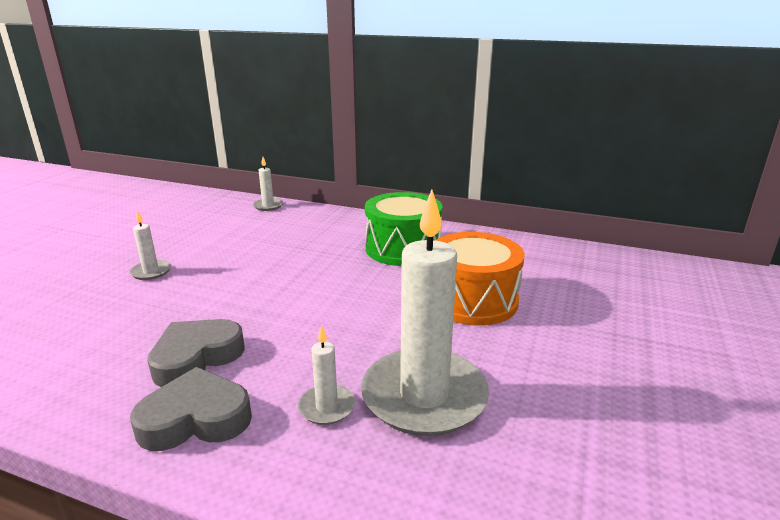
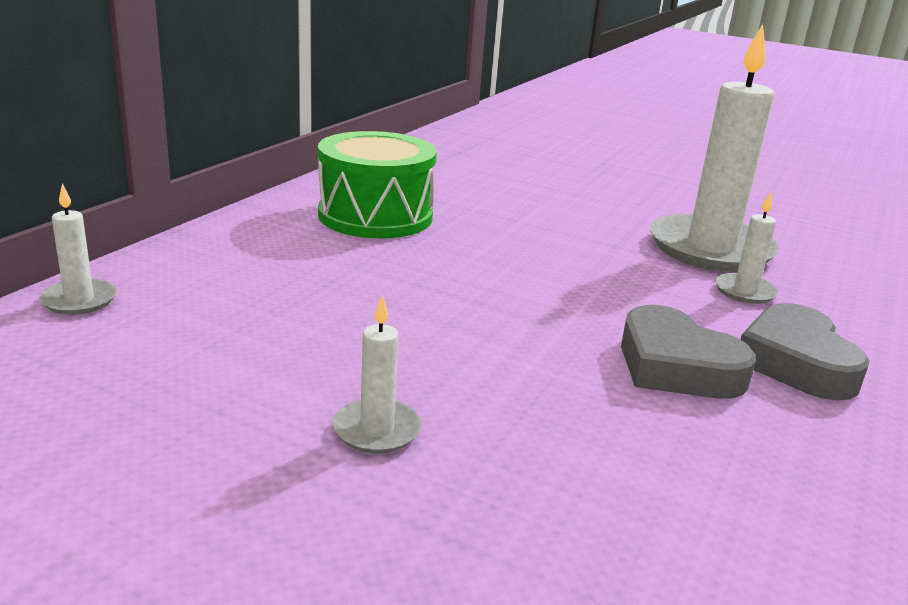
camera: 85 degrees left, 0 degrees up
(472, 300) = (530, 204): orange drum -> none

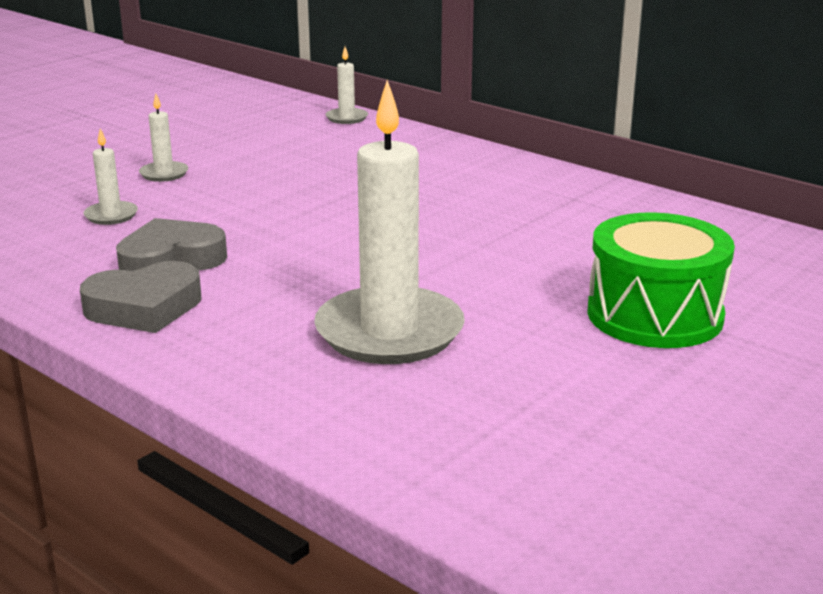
camera: 105 degrees right, 0 degrees up
(375, 216) = (488, 190): green drum -> green drum (654, 315)
(745, 291) = (278, 322): white candle -> white candle (111, 215)
(796, 362) = (144, 308): grey heart -> grey heart turned 150 degrees clockwise

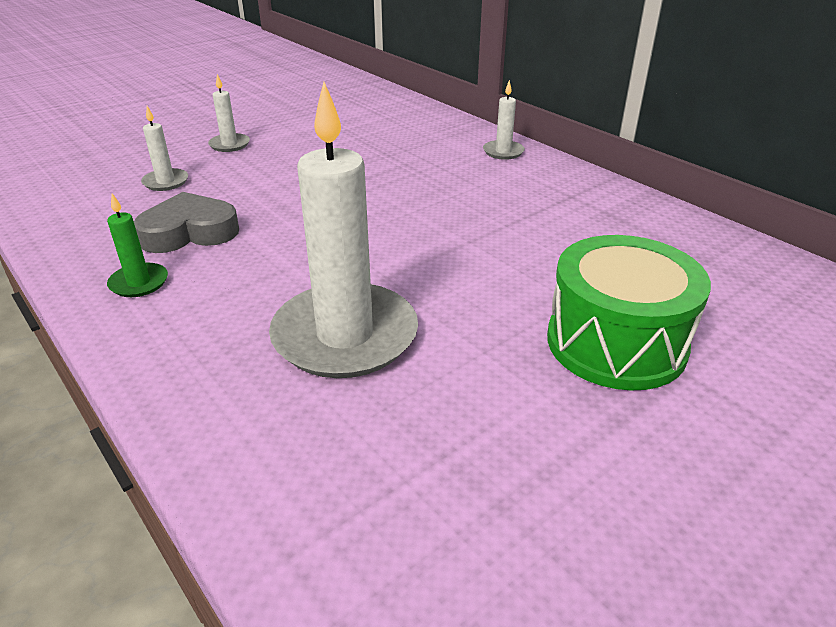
camera: 10 degrees right, 10 degrees up
(144, 308) = (139, 283): grey heart -> green candle
(346, 118) = (401, 102): white candle -> white candle (503, 152)

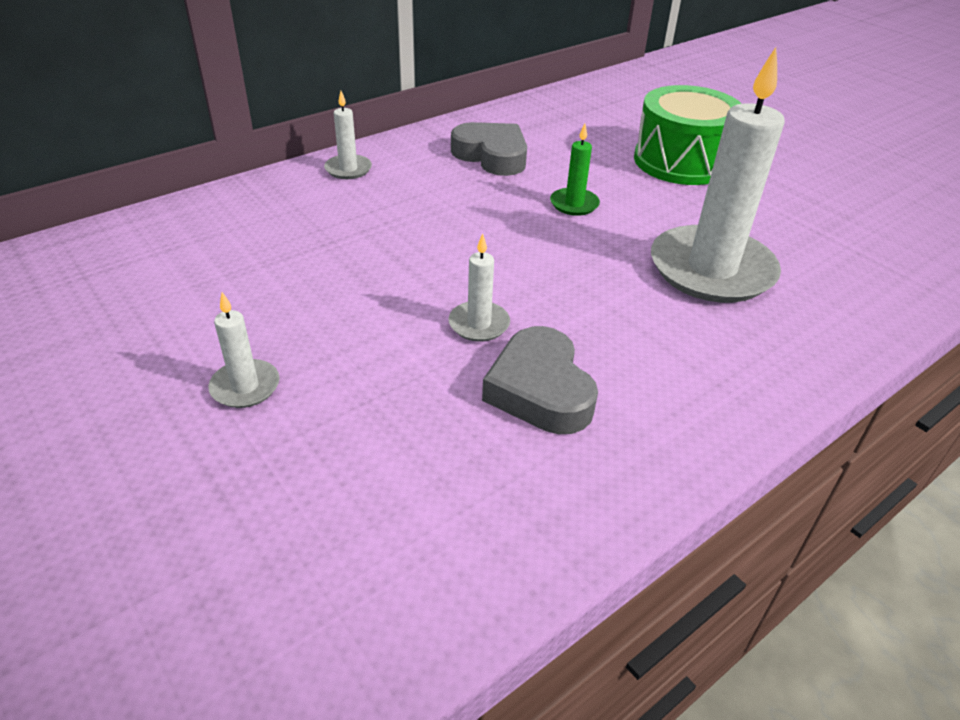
camera: 90 degrees left, 5 degrees up
(139, 283) = (662, 414): green candle -> green candle (574, 204)
(165, 182) = (380, 441): white candle -> white candle (479, 324)
(562, 212) = (492, 156): none -> grey heart

